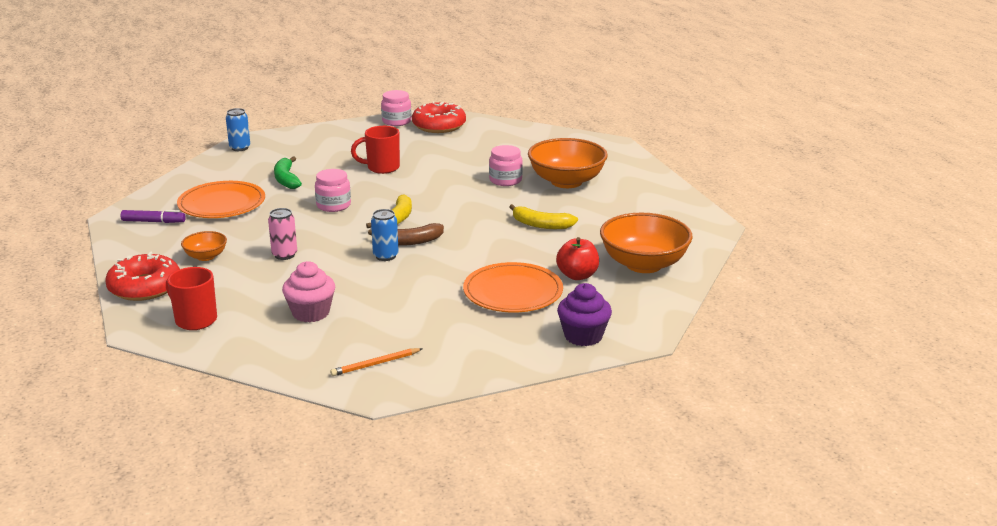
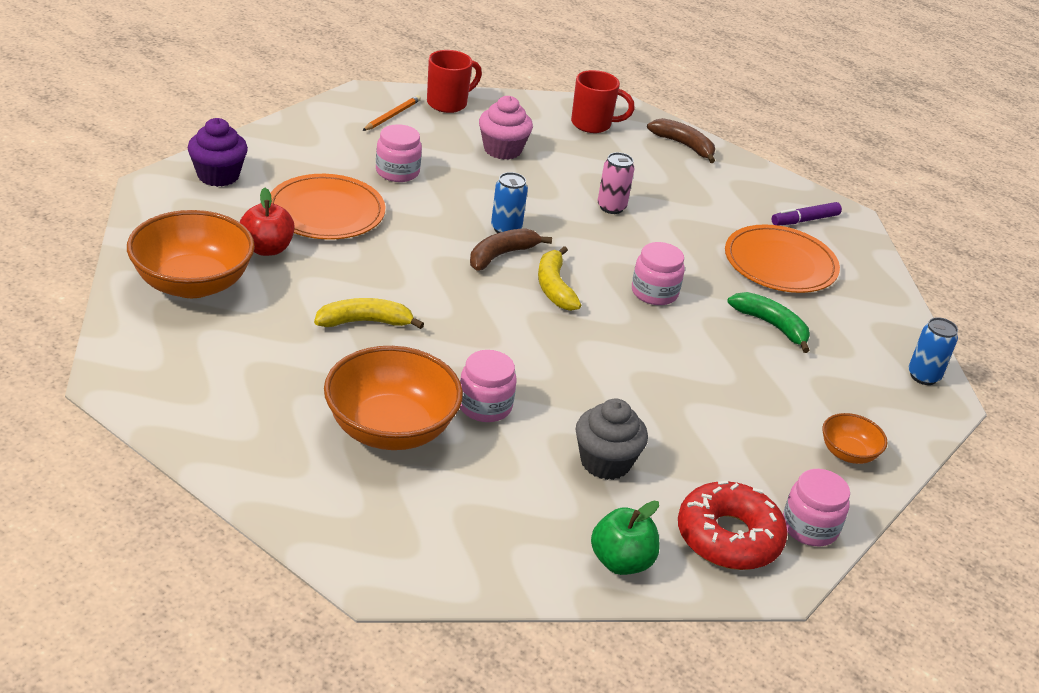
camera: 145 degrees right, 10 degrees up
(145, 287) = (684, 145): red donut -> brown banana
(206, 256) = (683, 189): orange bowl -> orange bowl (848, 453)
(382, 168) = (684, 385): red mug -> red mug (448, 103)
(425, 311) = (397, 172): none -> pink jar
(465, 153) = (605, 462): none -> grey cupcake
(498, 129) = (621, 562): none -> green apple

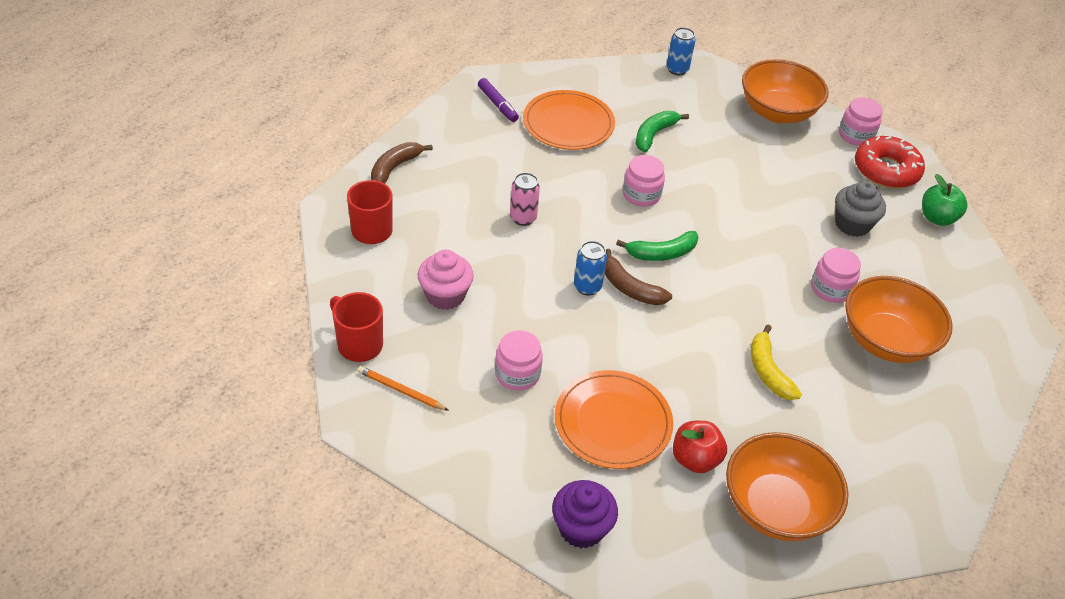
camera: 95 degrees left, 10 degrees up
(554, 287) = (661, 253): yellow banana -> green banana
(848, 453) = (777, 112): orange bowl -> orange bowl, size x2.02

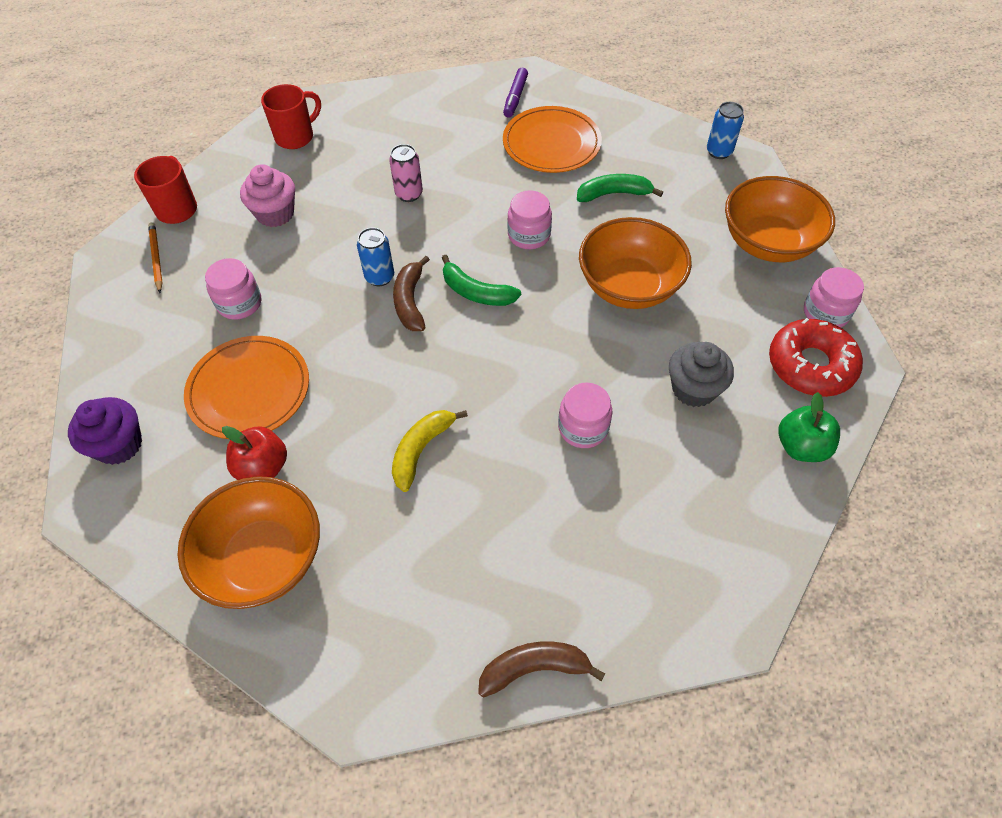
camera: 50 degrees right, 10 degrees up
(394, 168) = (372, 102): brown banana -> brown banana (534, 668)
(886, 340) = (567, 512): orange bowl -> orange bowl (629, 286)

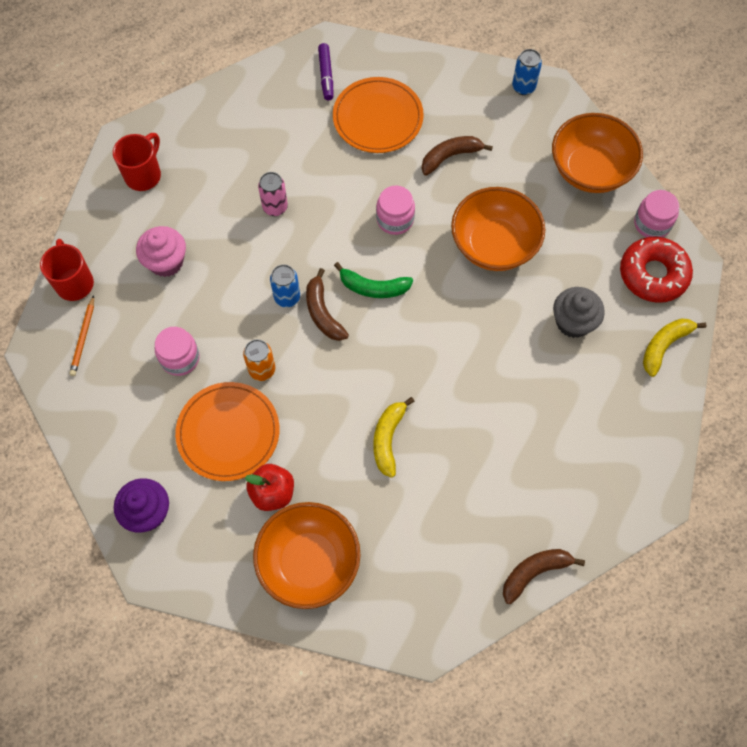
camera: 20 degrees left, 10 degrees up
(156, 258) = (83, 337): orange pencil -> orange pencil turned 135 degrees counterclockwise
(317, 338) = (262, 370): none -> orange can
(583, 428) = (502, 381): pink jar -> none
(614, 194) = (450, 157): green banana -> brown banana
(801, 446) = (664, 346): green apple -> yellow banana

